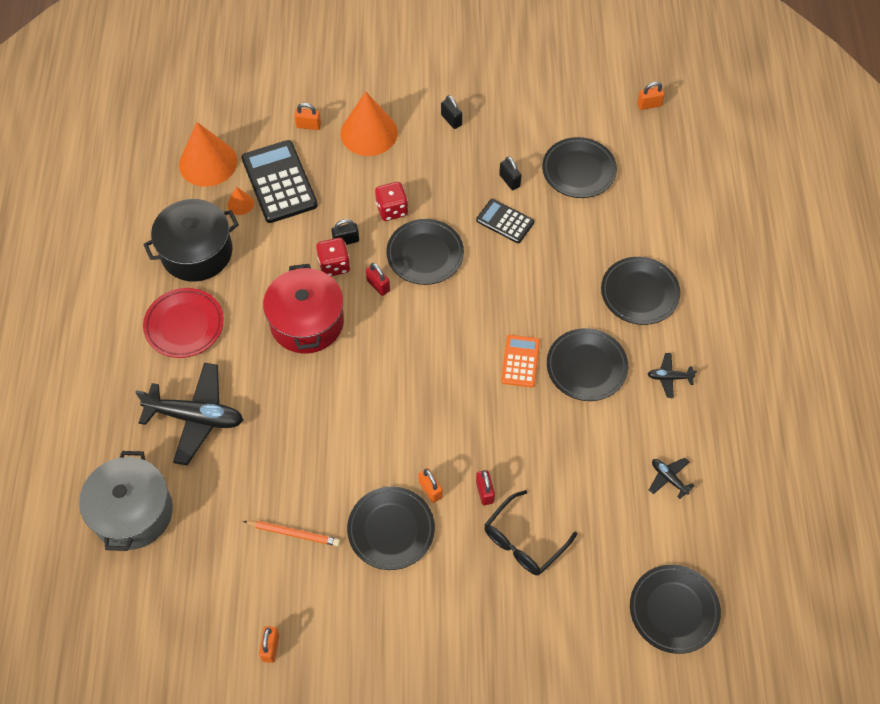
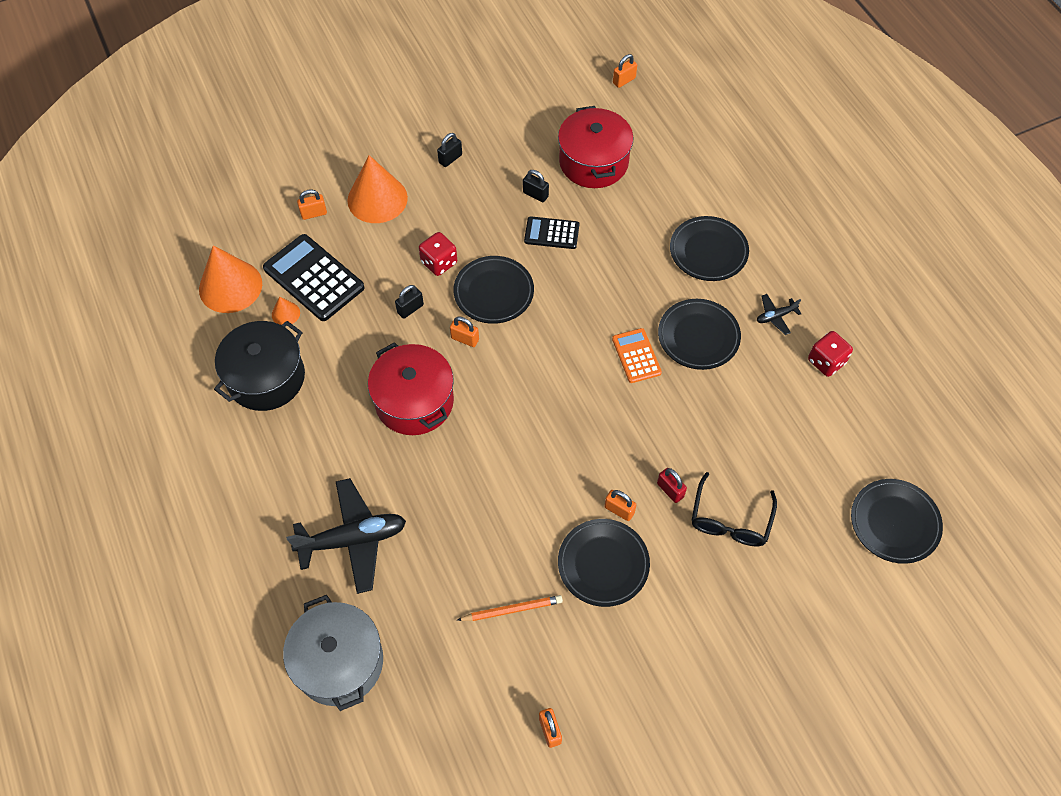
camera: 25 degrees left, 0 degrees up
(184, 325) = (292, 454): red plate -> none
(334, 265) = (411, 336): red dice -> red dice (826, 362)
(378, 285) = (465, 339): red padlock -> orange padlock
(451, 120) = (450, 159): black padlock -> black padlock turned 75 degrees counterclockwise
(578, 170) = (593, 162): black plate -> red pot
(669, 478) = (825, 407): black plane -> none

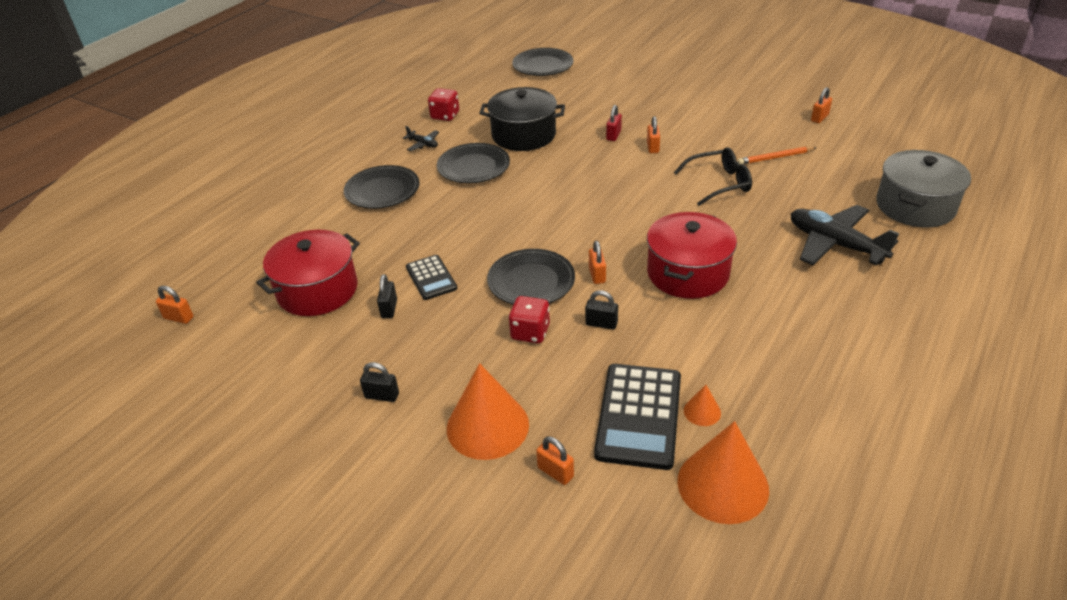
camera: 120 degrees left, 20 degrees down
(266, 378) = (782, 380): black pot -> black pot (523, 135)
(512, 609) = (775, 158): orange pencil -> orange pencil turned 60 degrees counterclockwise
(603, 564) = (697, 139): black plate -> none
(636, 356) = (520, 186): orange calculator -> none
(730, 520) = (607, 110): black glasses -> black glasses (719, 183)

